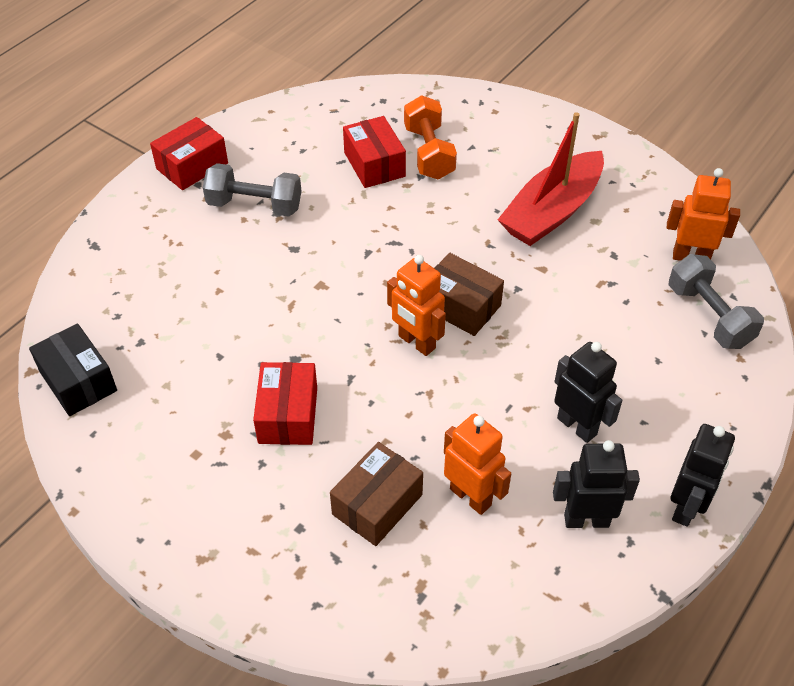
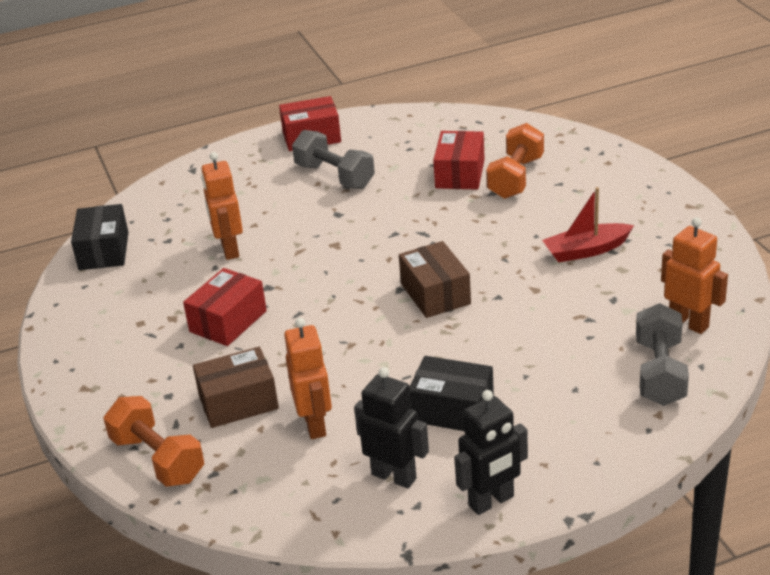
camera: 35 degrees right, 15 degrees down
(353, 607) = (158, 459): none -> orange dumbbell
(416, 342) = (373, 307): orange robot -> orange robot (229, 249)
(552, 211) = (586, 250): red boat -> red boat, size x0.61
(577, 426) = (452, 410): black robot -> black box

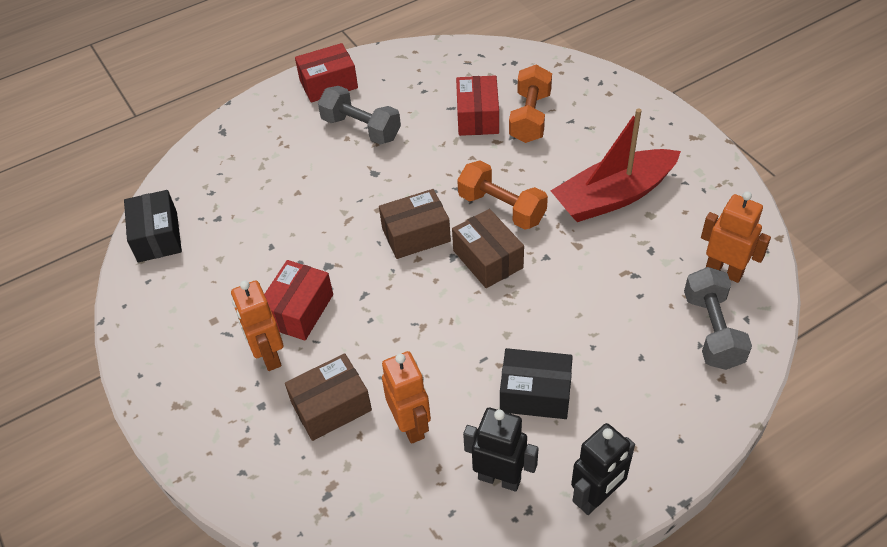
camera: 10 degrees left, 15 degrees up
(158, 459) = (269, 484): orange dumbbell -> orange dumbbell (502, 208)
(229, 249) = (280, 224): orange robot -> orange robot (268, 355)
(366, 268) = (416, 235): none -> brown box
(586, 250) = (613, 196): red boat -> red boat, size x1.64

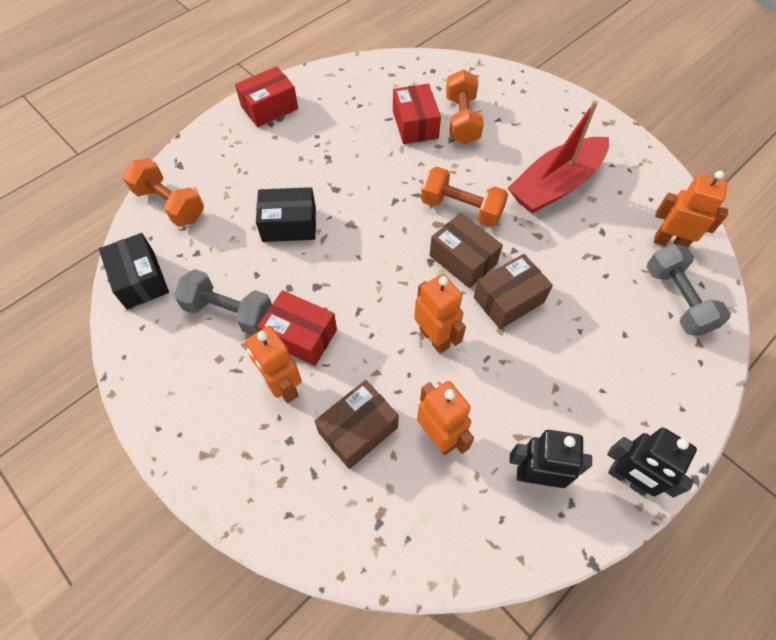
camera: 15 degrees left, 10 degrees up
(203, 168) = (169, 204): none -> orange dumbbell
(299, 310) = (301, 336): red box -> red box turned 75 degrees counterclockwise
(361, 129) = (311, 147): grey dumbbell -> grey dumbbell (229, 312)
(416, 235) = (391, 245): brown box -> brown box (508, 300)
(434, 331) = (434, 338): none -> orange robot
(535, 393) = (543, 385): black box -> black box (289, 224)
(596, 497) = (627, 479): black robot -> black robot turned 90 degrees clockwise

